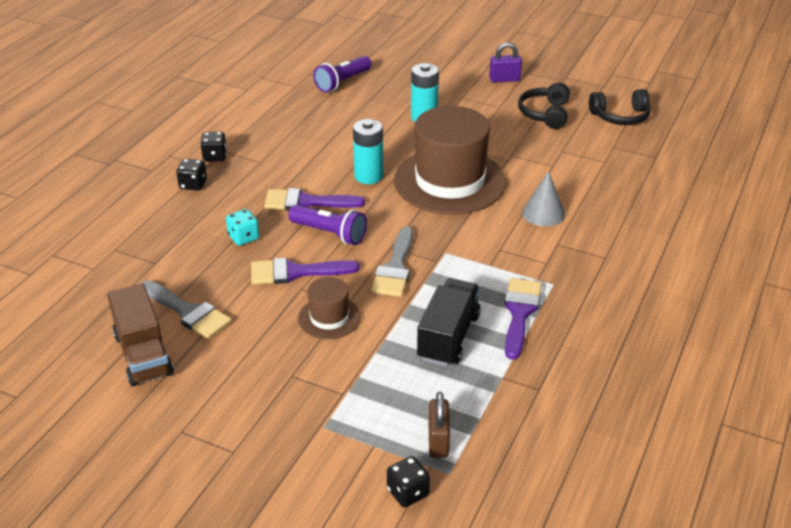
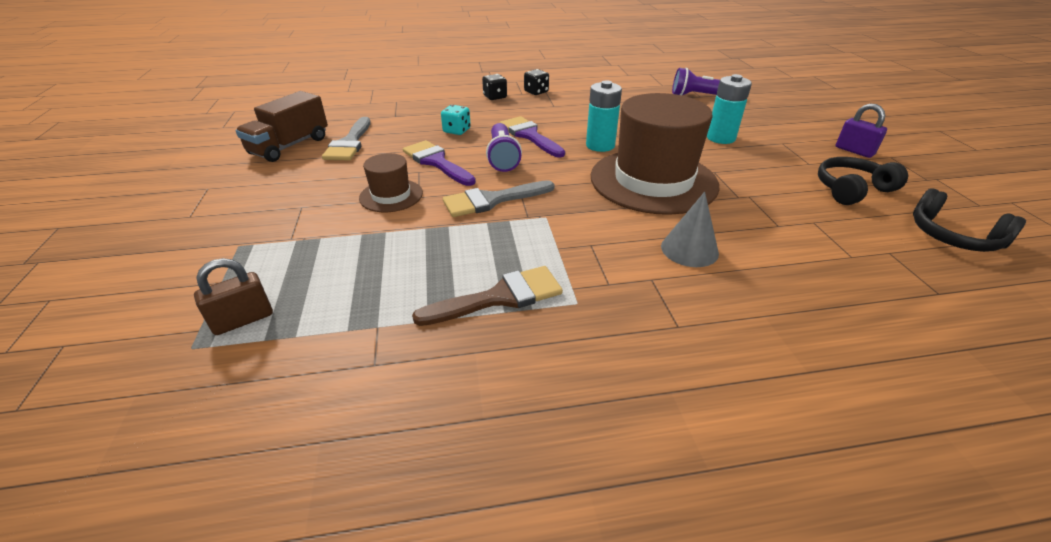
camera: 55 degrees right, 0 degrees up
(408, 492) = (151, 330): black dice -> none
(448, 337) = (416, 265): black truck -> none
(520, 313) = (499, 297): purple brush -> brown brush

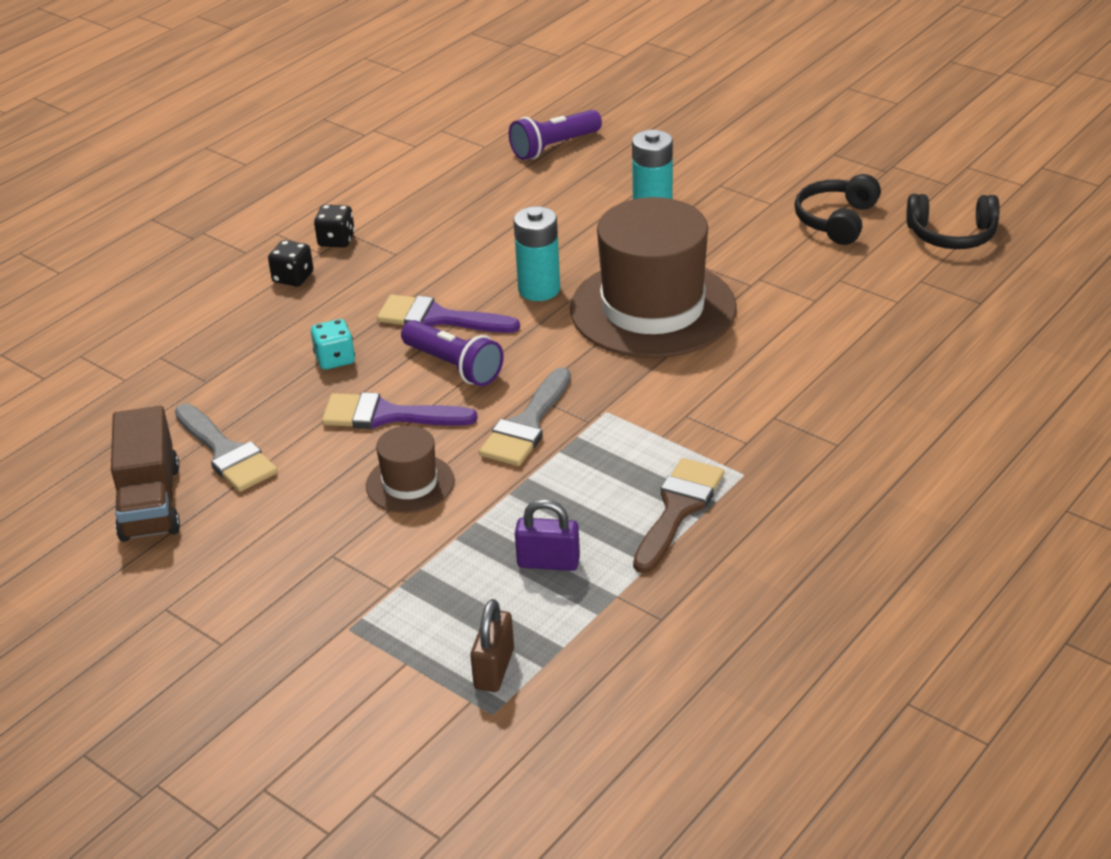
camera: 40 degrees left, 0 degrees up
(689, 249) = (772, 370): grey cone -> none
(854, 151) = (796, 162): purple padlock -> purple padlock (548, 562)

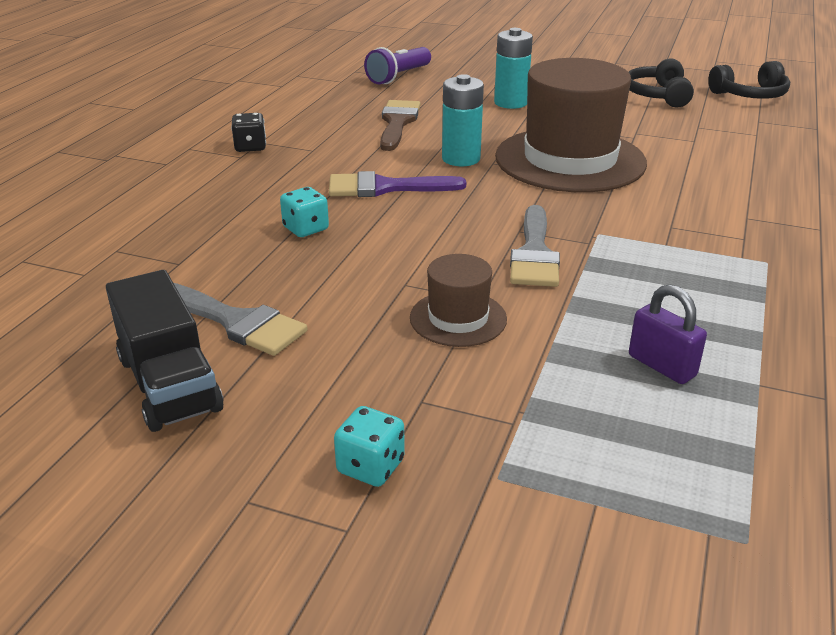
camera: 20 degrees left, 5 degrees down
(150, 502) = (169, 384): brown truck -> black truck
(262, 601) = (370, 466): none -> turquoise dice
(293, 278) = (224, 176): black dice -> none
(387, 415) = (391, 265): purple brush -> none
(454, 366) = (427, 219): purple flashlight -> none
(494, 669) = (703, 488): brown padlock -> none
(548, 562) = (661, 366): purple padlock -> purple padlock turned 60 degrees clockwise
(678, 509) = (740, 298): brown brush -> brown brush (397, 123)

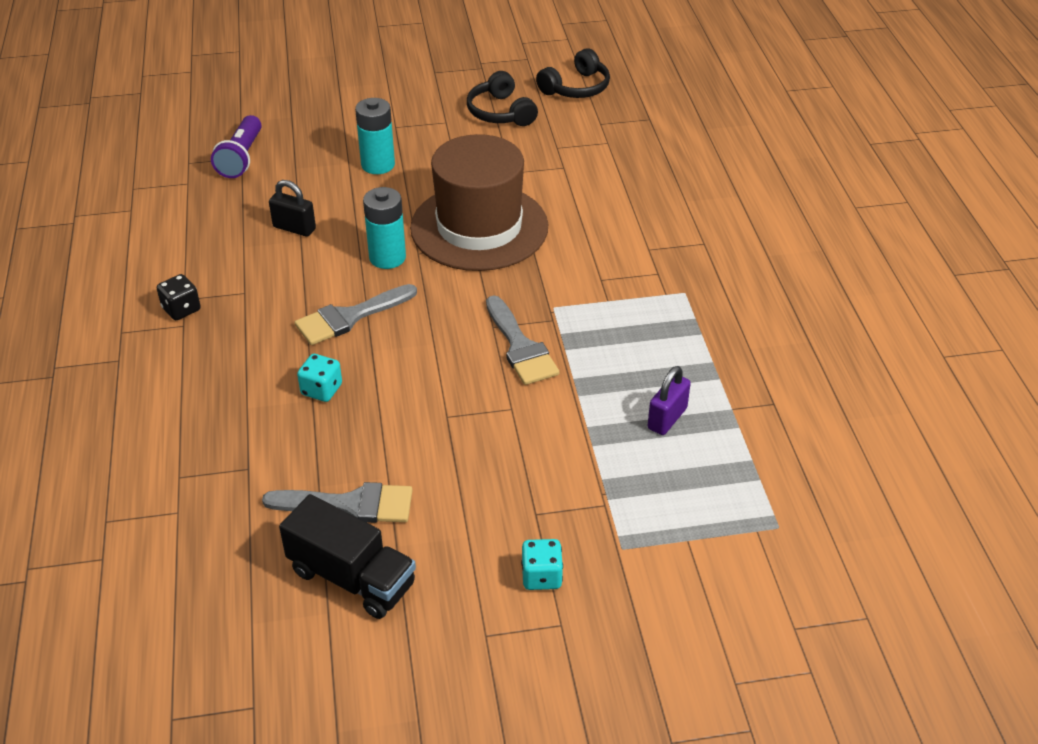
camera: 30 degrees left, 10 degrees up
(385, 187) = (349, 317): purple brush -> grey brush
(397, 123) = (294, 228): brown brush -> black padlock
(458, 318) = (509, 433): brown hat -> none
(661, 366) = (667, 418): purple padlock -> purple padlock turned 75 degrees counterclockwise

